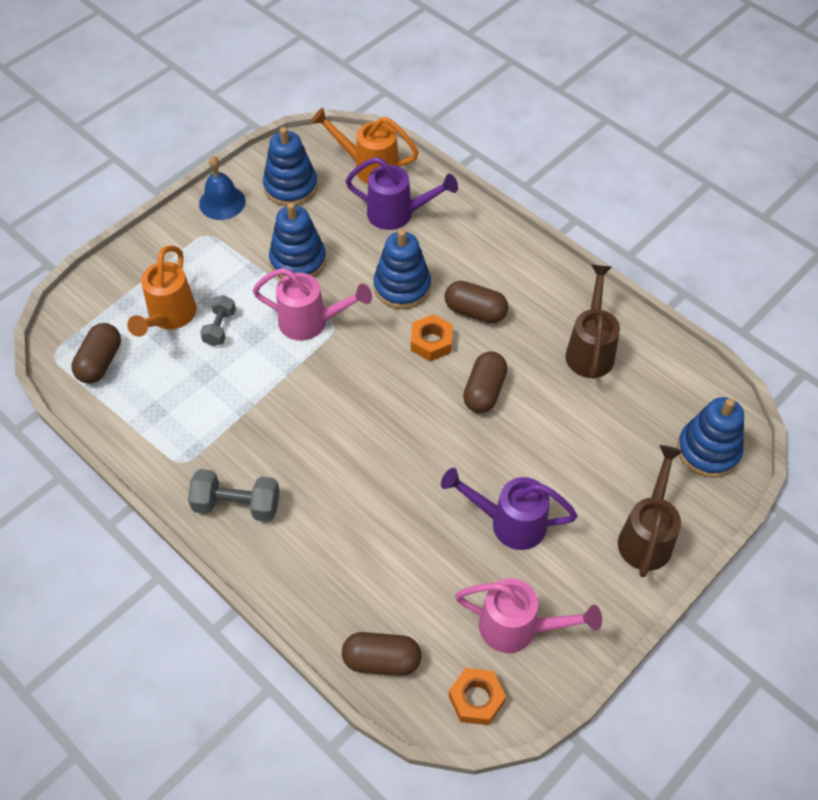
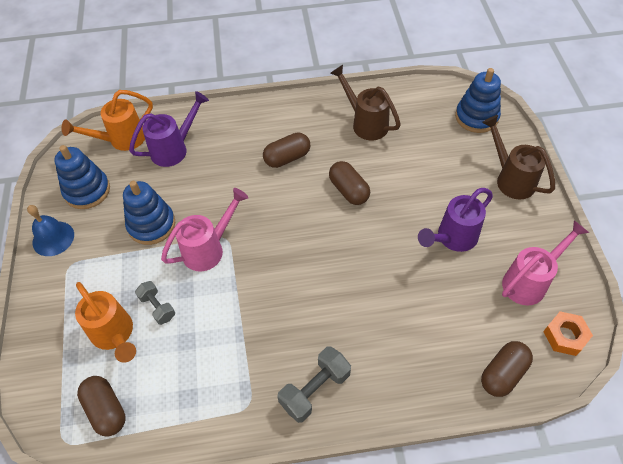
camera: 50 degrees left, 0 degrees up
(402, 287) = (232, 182): blue stacking toy -> none
(431, 342) = (288, 194): orange nut -> none

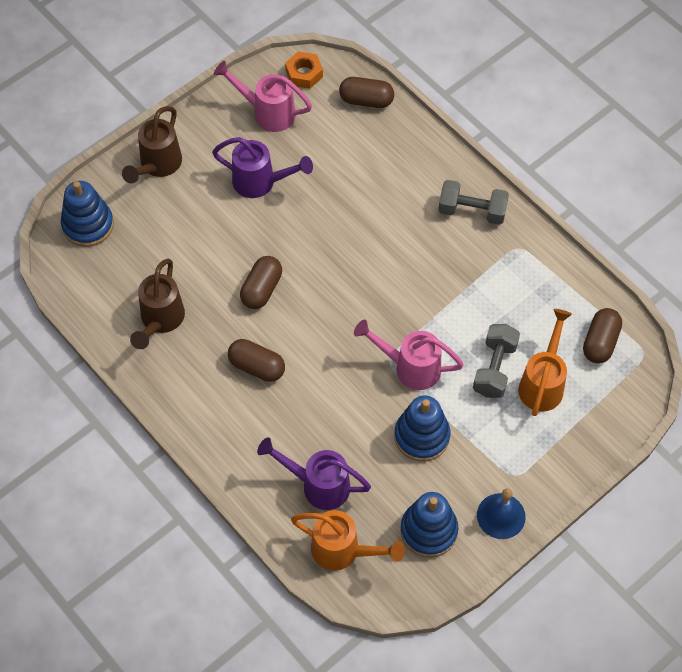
camera: 125 degrees left, 5 degrees up
(157, 307) = (494, 368): grey dumbbell -> grey dumbbell, size x1.55

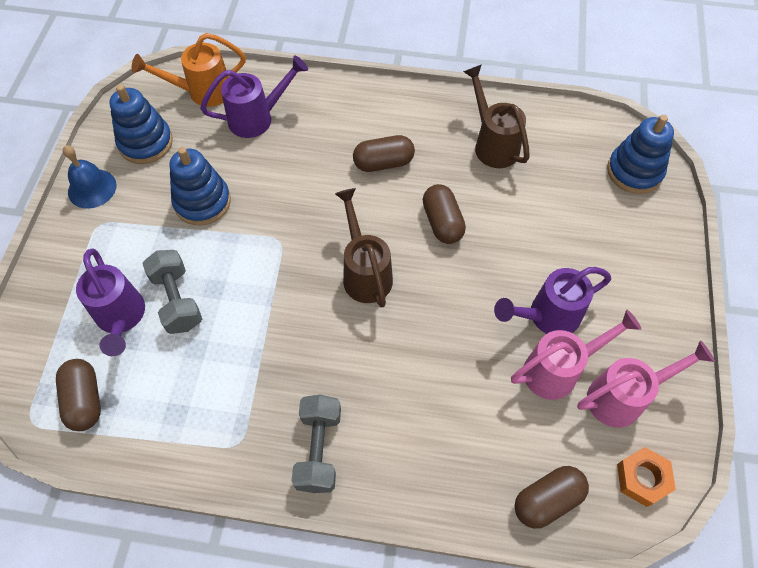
camera: 140 degrees right, 0 degrees up
(157, 166) = (648, 261): brown watering can -> brown watering can (365, 272)
(409, 367) = (257, 248): pink watering can -> pink watering can (559, 370)
(472, 211) = (319, 449): grey dumbbell -> grey dumbbell turned 60 degrees counterclockwise
(543, 382) = (121, 319): orange watering can -> purple watering can

